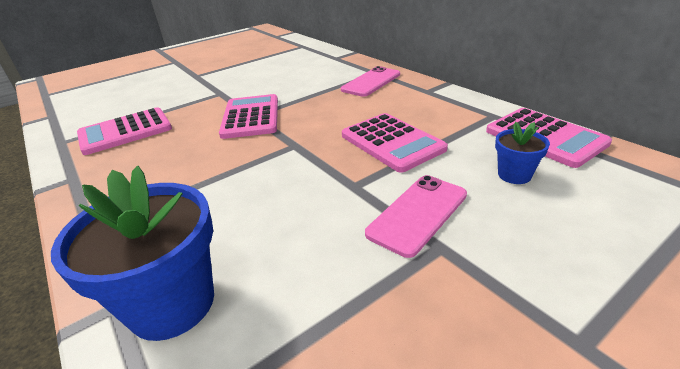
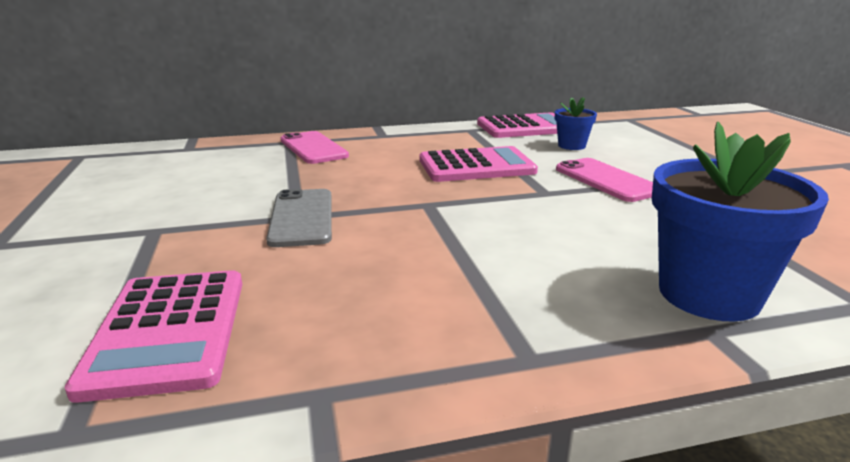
camera: 70 degrees left, 10 degrees down
(251, 117) = (301, 218): pink calculator -> grey phone

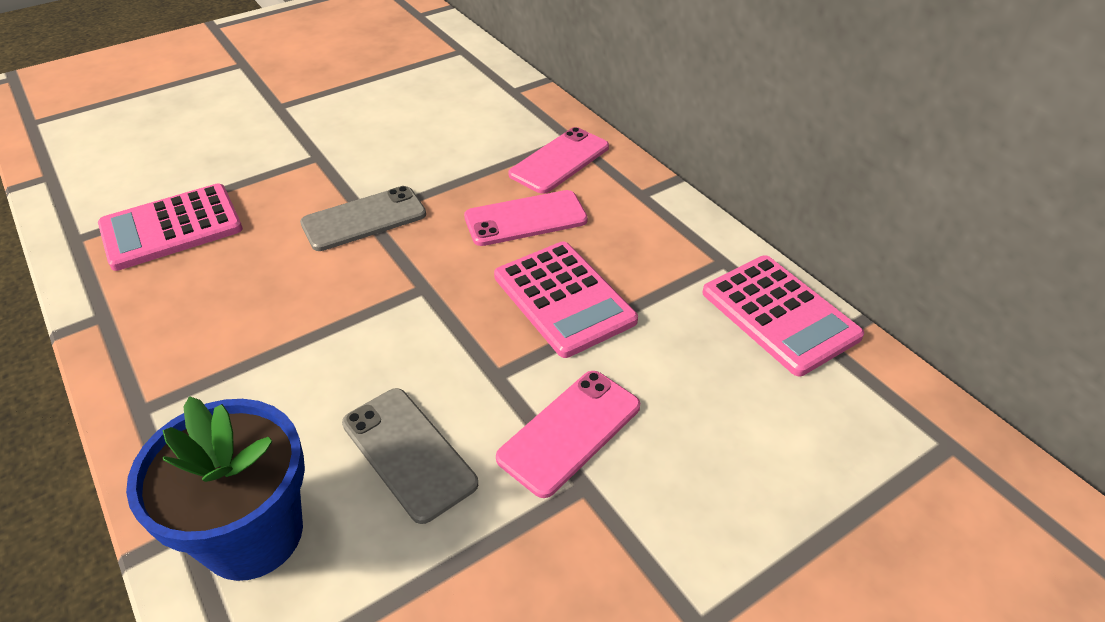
camera: 70 degrees right, 20 degrees up
(374, 165) = (525, 219): none -> pink phone
(571, 146) = (713, 380): blue flower pot -> none
(619, 227) = (408, 453): none -> grey phone

